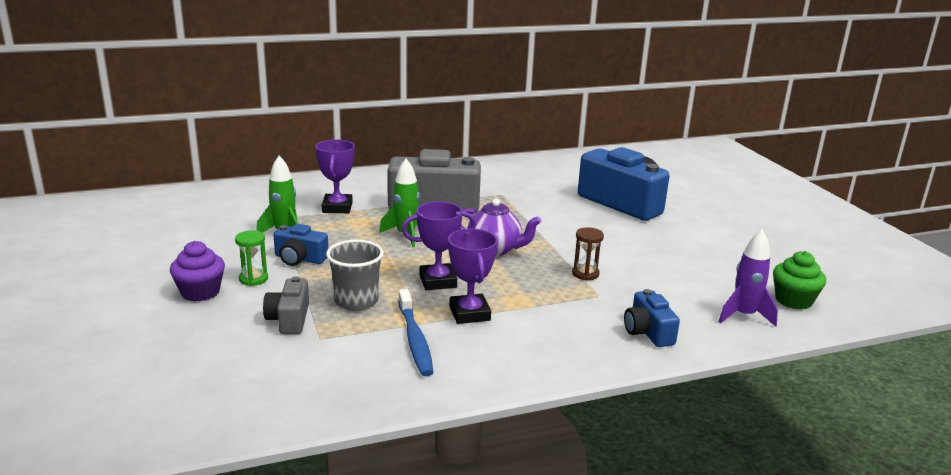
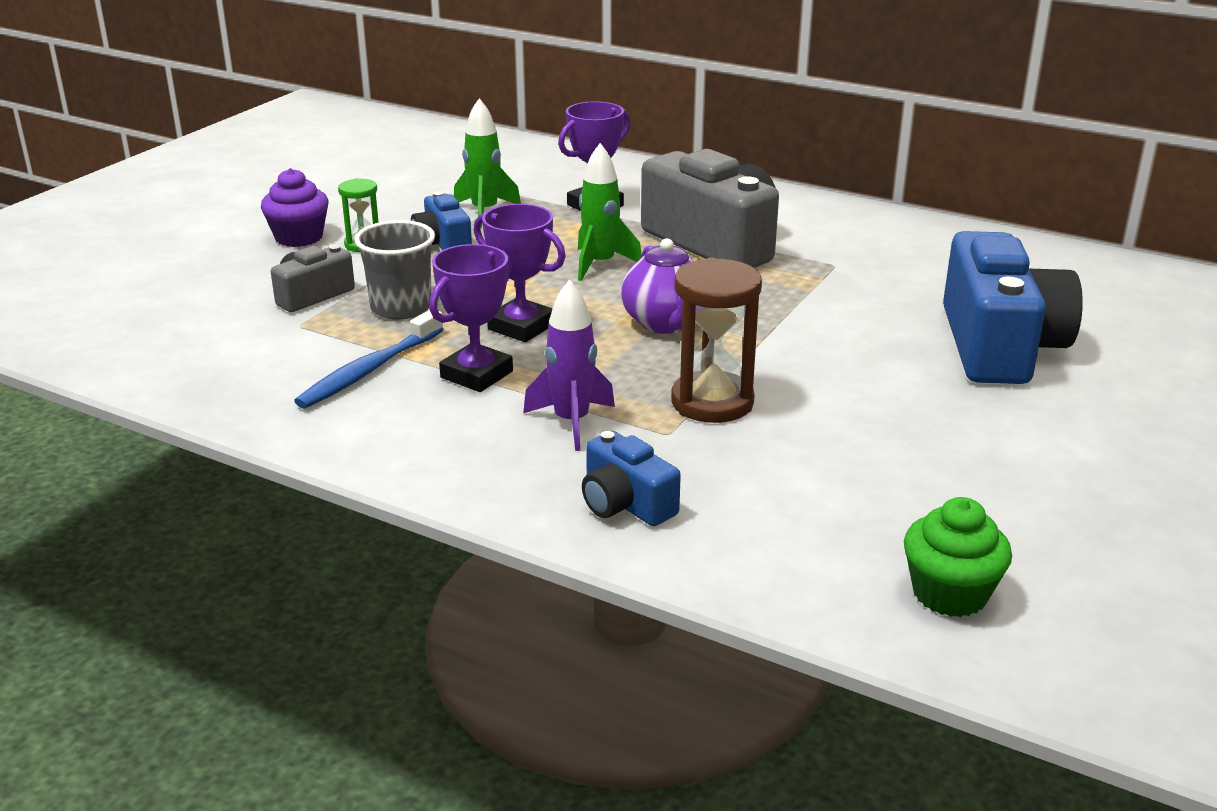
camera: 50 degrees right, 5 degrees up
(585, 274) = (712, 402): brown hourglass -> brown hourglass, size x1.76
(648, 332) = (625, 503): blue camera -> blue camera turned 75 degrees counterclockwise
(743, 316) = (810, 564): purple rocket -> purple rocket (571, 422)

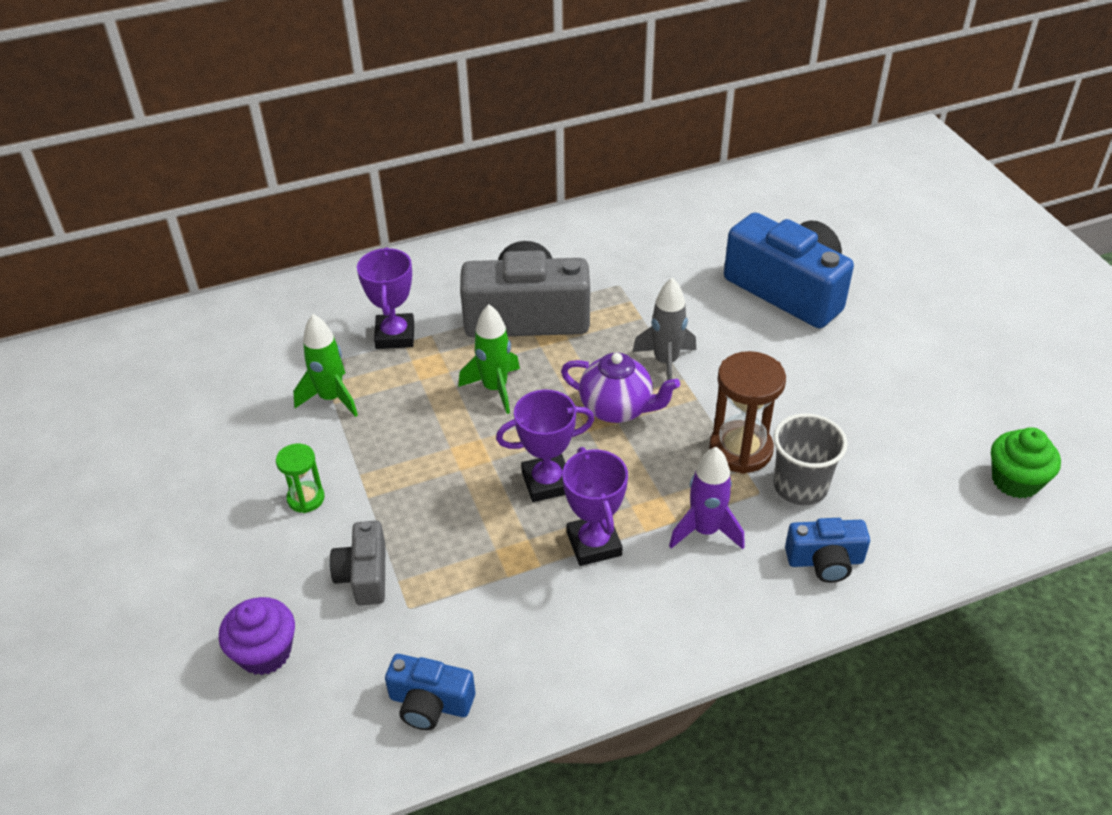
camera: 50 degrees left, 15 degrees up
(299, 237) = (242, 531): purple cupcake -> purple cupcake (265, 652)
(369, 370) = (529, 600): blue toothbrush -> none
(401, 308) = (445, 532): grey cup -> grey cup (800, 486)
(443, 243) = (360, 451): blue camera -> blue camera (430, 703)
(769, 323) = (665, 362): none -> grey rocket

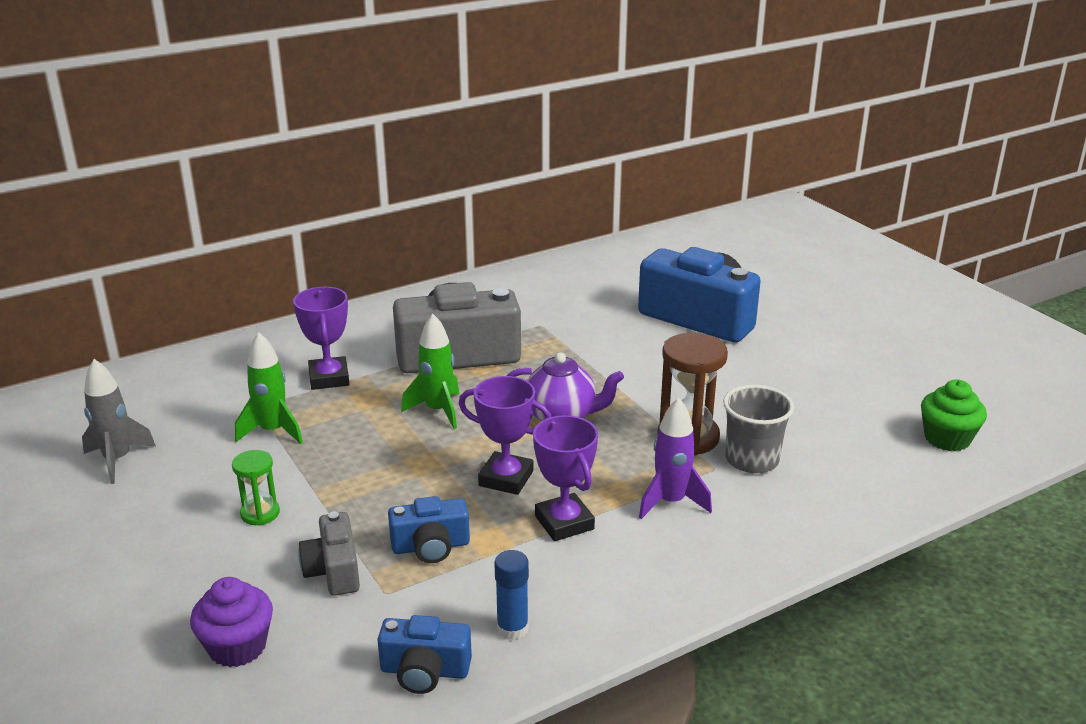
camera: 10 degrees left, 15 degrees down
(520, 665) = (512, 628): none -> blue glue stick
(547, 482) = (506, 478): purple trophy -> purple trophy turned 45 degrees clockwise
(665, 362) = (599, 378): grey rocket -> grey rocket (117, 460)
(825, 561) = (791, 514): blue camera -> blue camera (430, 546)

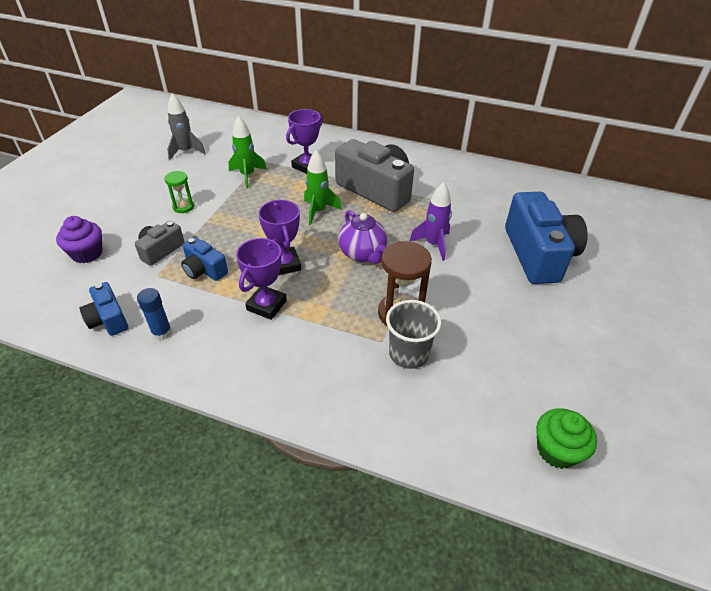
camera: 50 degrees right, 15 degrees up
(670, 502) = (327, 338): purple rocket -> purple rocket (433, 244)

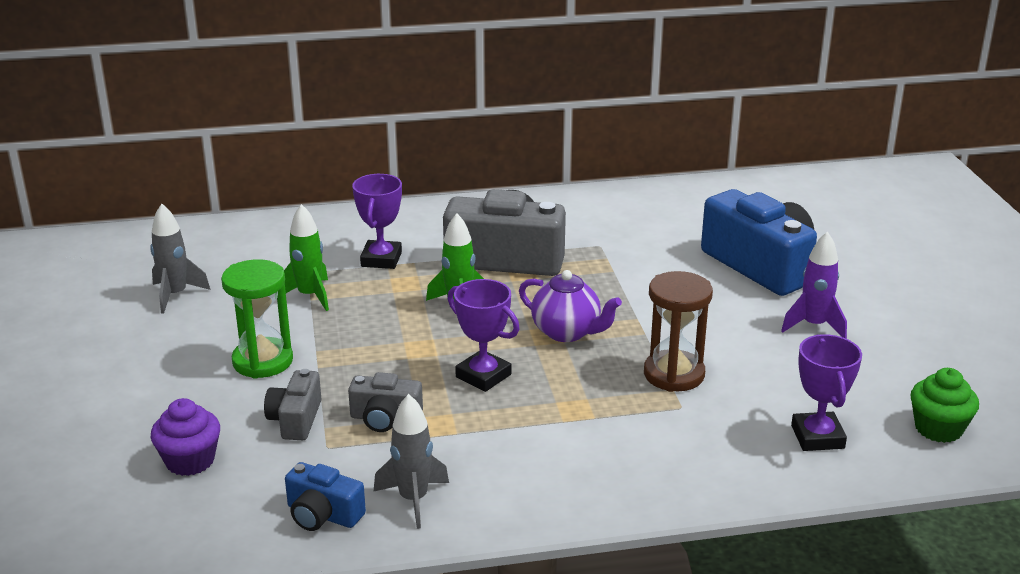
camera: 30 degrees left, 15 degrees down
(162, 332) = (413, 499): blue glue stick -> grey rocket
(183, 207) = (263, 361): green hourglass -> green hourglass, size x1.76
(204, 270) = (385, 418): blue camera -> grey camera
(266, 305) = (511, 424): purple trophy -> purple trophy (817, 437)
(408, 354) = (722, 407): grey cup -> none
(433, 244) = (638, 294): purple rocket -> purple rocket (814, 325)

